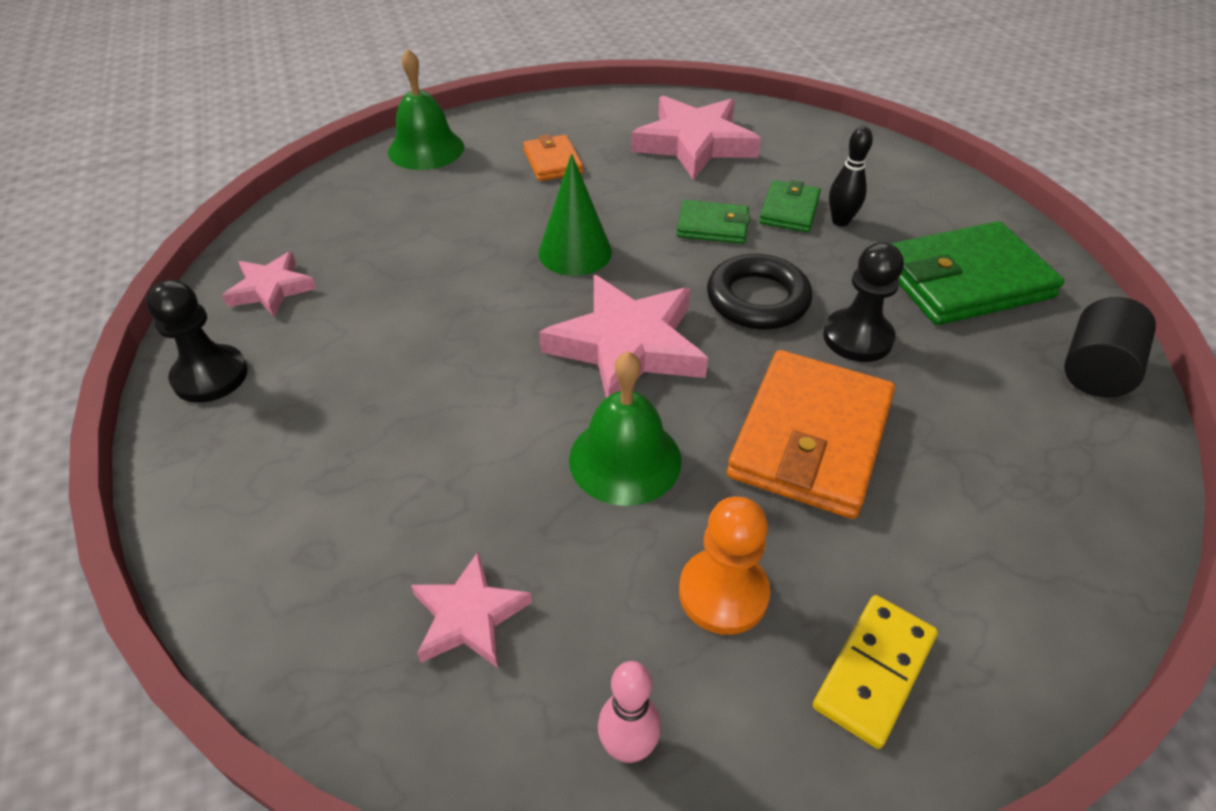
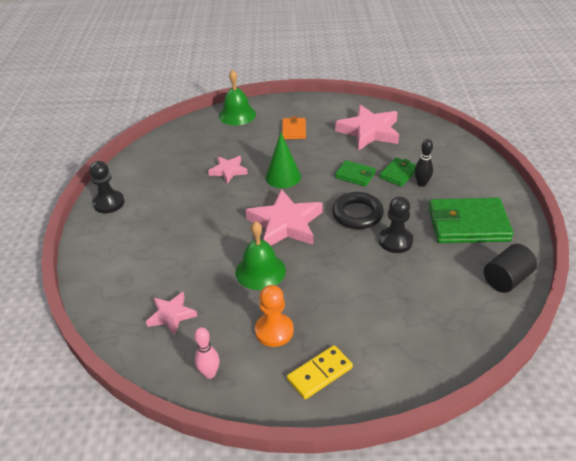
camera: 20 degrees right, 5 degrees down
(271, 289) = (145, 170): pink star -> pink star (228, 171)
(810, 438) = (346, 280): orange wallet -> none

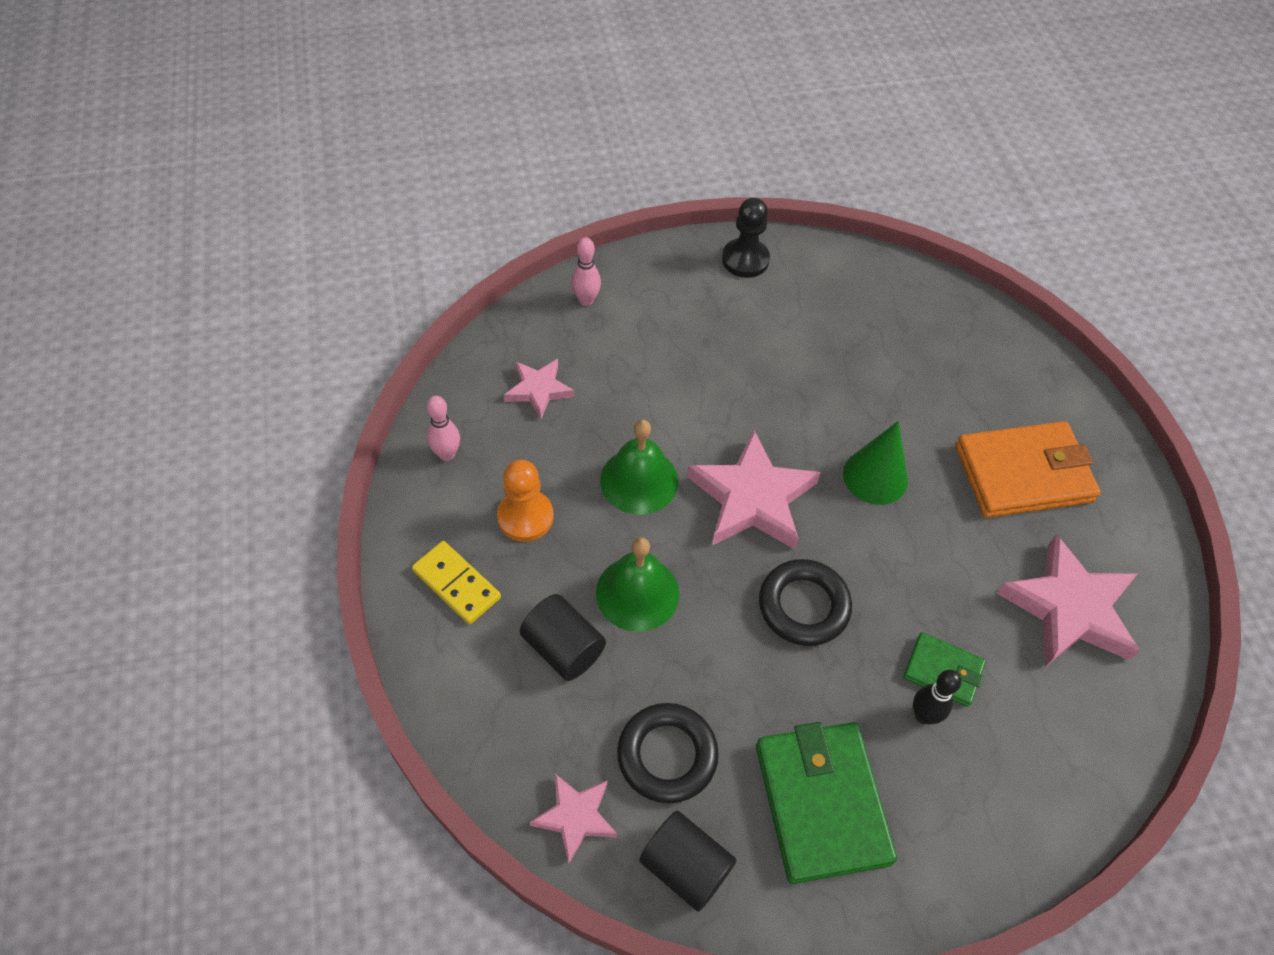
camera: 75 degrees right, 15 degrees up
(103, 282) = (586, 300): none -> pink bowling pin
(228, 171) = (867, 393): pink star -> pink star (575, 817)
(237, 115) = (1039, 374): green bell -> green bell (637, 593)
(294, 130) = (1023, 474): orange wallet -> orange wallet, size x1.91
(355, 175) = (914, 593): green wallet -> none
(373, 319) = (563, 648): none -> black cylinder
(395, 241) = (747, 673): black pawn -> none
(444, 279) = (667, 755): none -> black ring

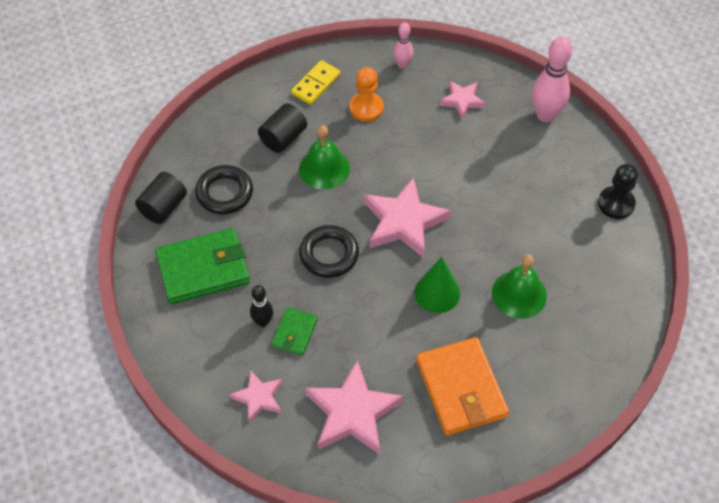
camera: 85 degrees right, 0 degrees up
(575, 817) = (187, 156): pink star -> pink star (258, 398)
(586, 300) = (545, 115): pink bowling pin -> pink bowling pin, size x1.82
(639, 480) = (404, 160): green bell -> green bell (519, 294)

